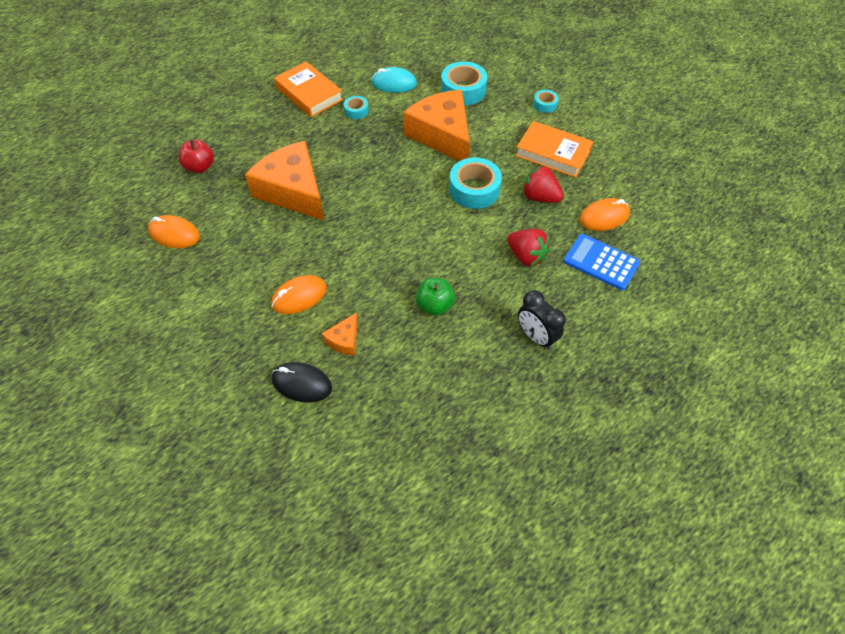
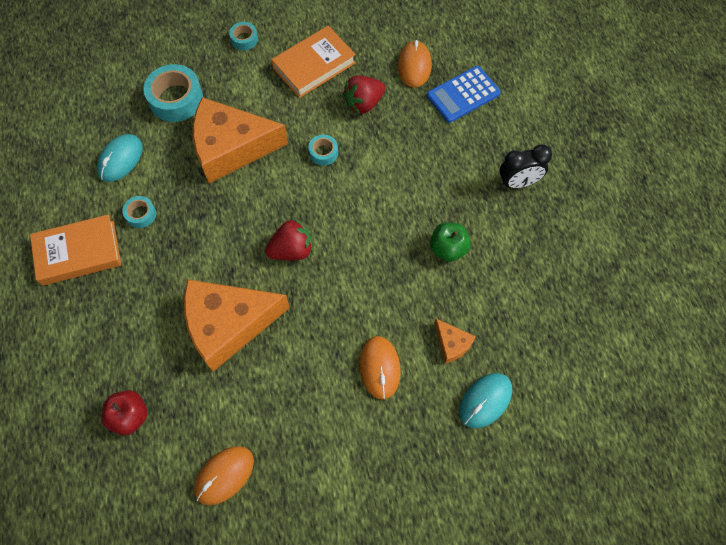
camera: 65 degrees left, 10 degrees up
(302, 383) = (485, 401): black mouse -> turquoise mouse
(474, 189) = (323, 153): turquoise tape -> turquoise tape, size x0.52
(526, 256) = (428, 148): red strawberry -> red strawberry (292, 250)

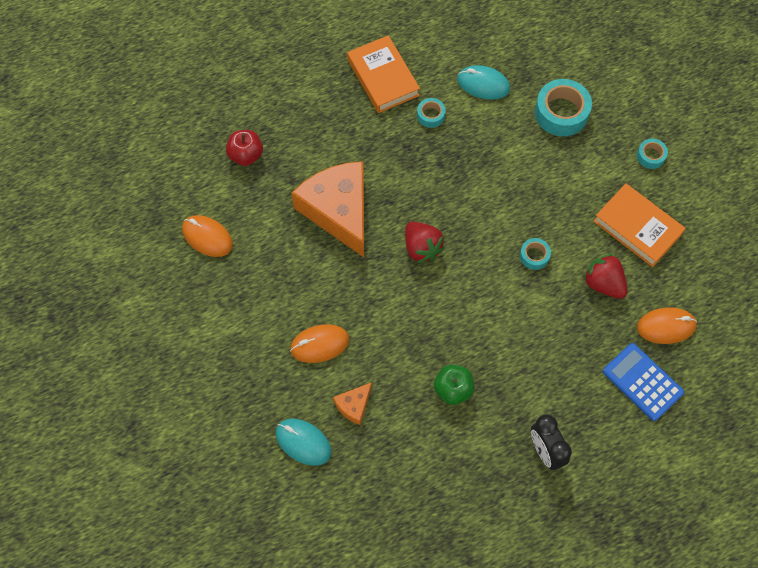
camera: 80 degrees right, 0 degrees up
(231, 148) = (519, 173): orange cheese -> none

